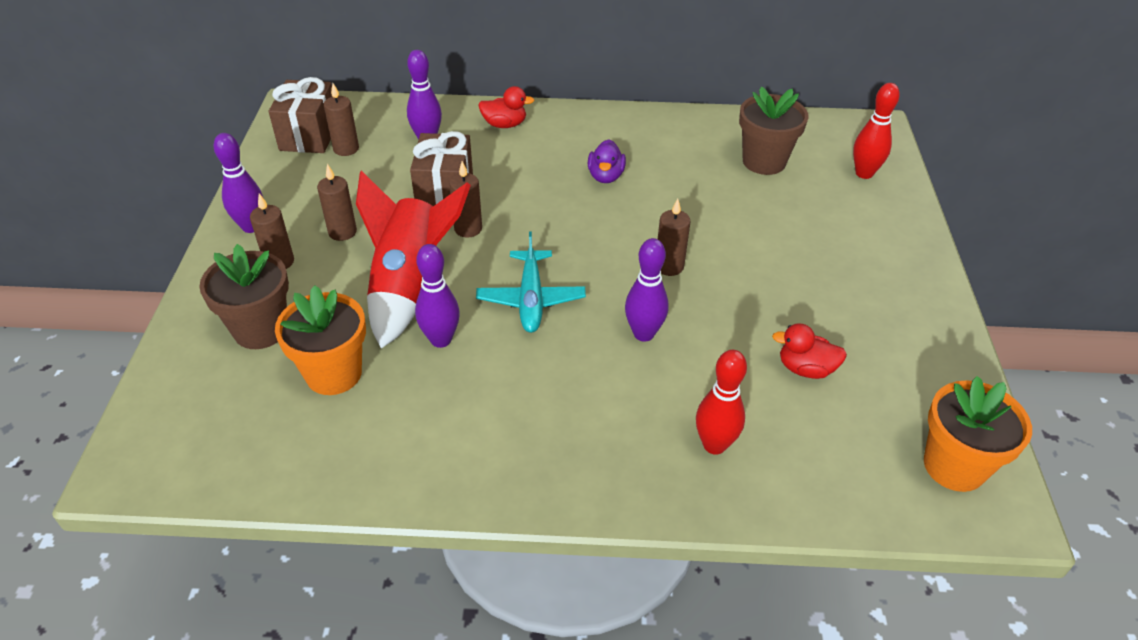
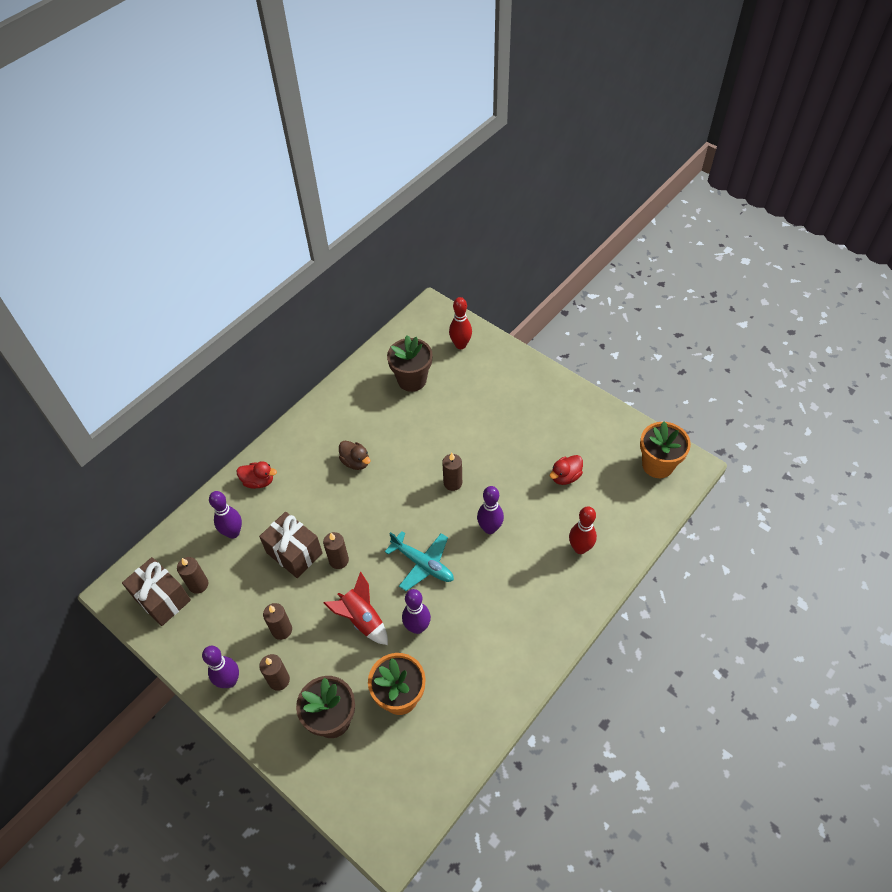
camera: 50 degrees left, 10 degrees up
(410, 286) = (362, 619): red rocket -> red rocket, size x0.62
(504, 124) = (258, 481): red duck -> red duck turned 60 degrees clockwise
(605, 176) = (356, 462): purple duck -> brown duck

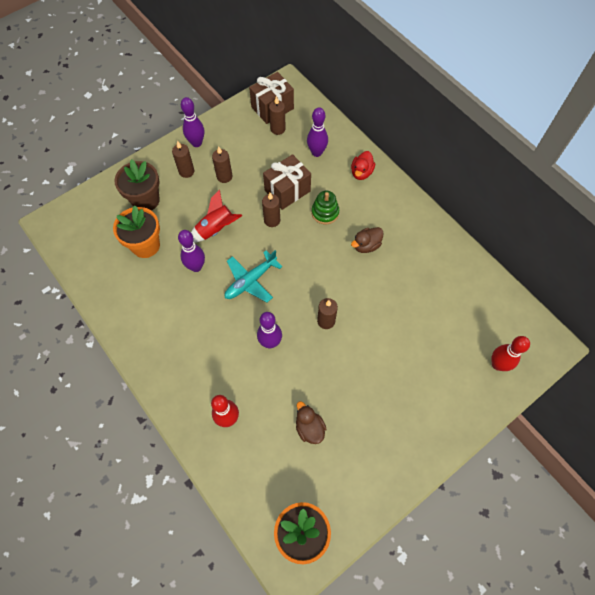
camera: 100 degrees right, 10 degrees up
(319, 508) = (325, 212): none -> green stacking toy
(412, 380) = (455, 308): brown flower pot -> none
(565, 476) = (309, 428): red duck -> brown duck

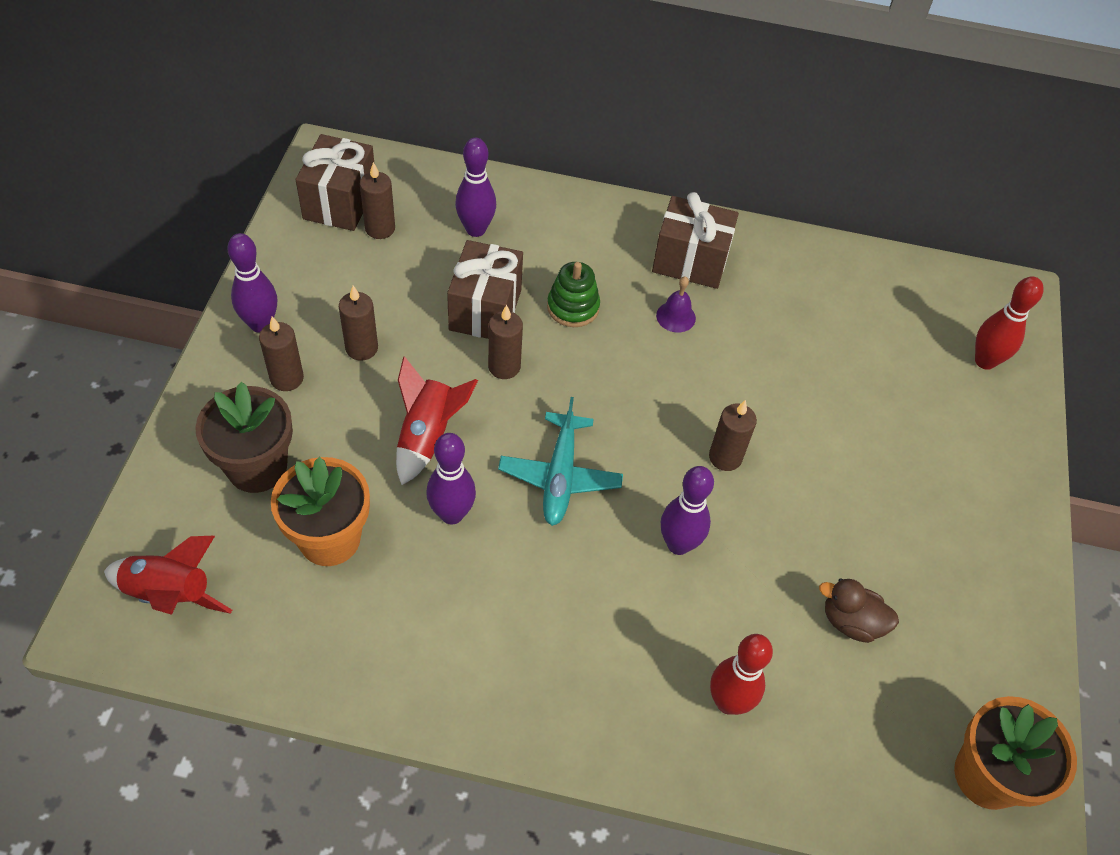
camera: 45 degrees left, 10 degrees down
(78, 228) = (170, 594): none -> red rocket
(361, 173) = (570, 221): red duck -> none
(366, 245) = (676, 316): brown duck -> purple bell
(398, 224) = (690, 261): none -> brown gift

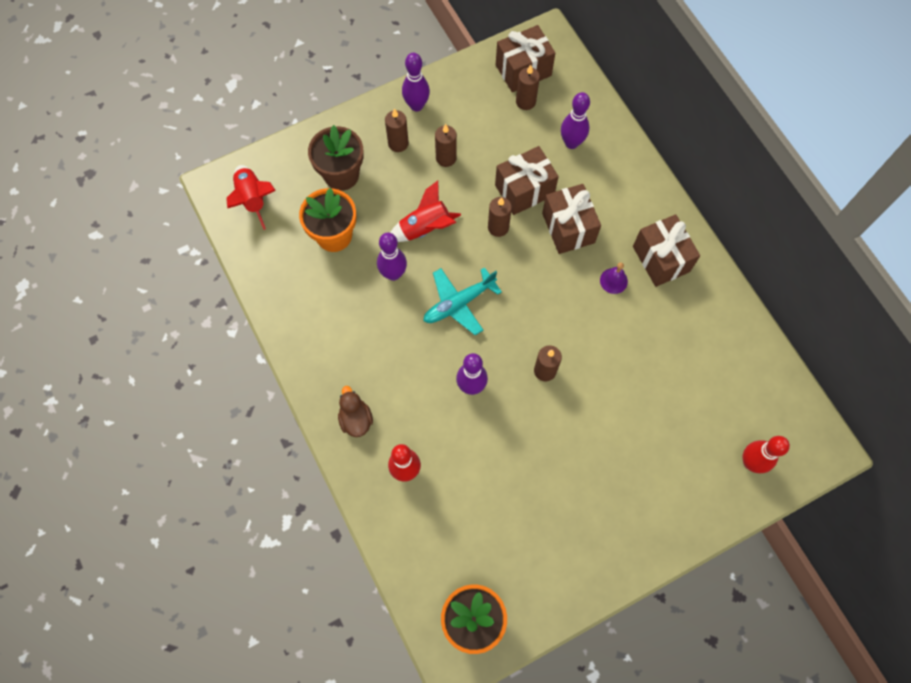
camera: 55 degrees right, 15 degrees up
(573, 307) = (568, 228): green stacking toy -> brown gift
(851, 622) = (502, 499): brown duck -> brown duck (356, 419)

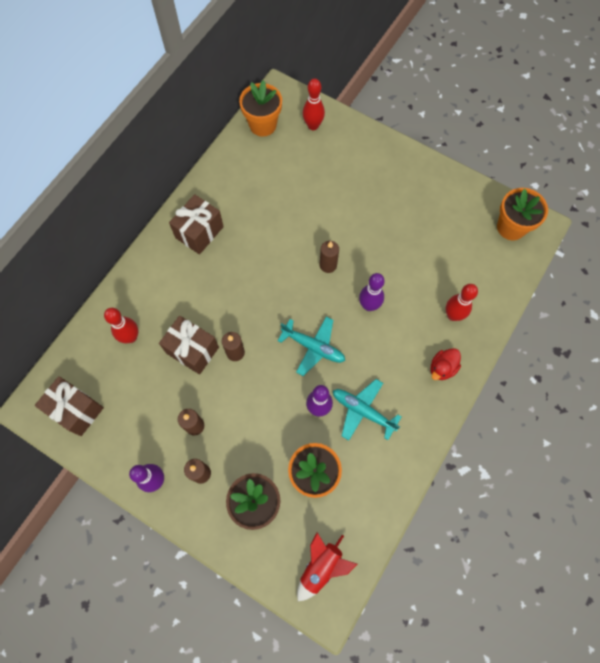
camera: 120 degrees left, 0 degrees up
(356, 419) = (442, 368): brown duck -> red duck
(363, 313) = (363, 411): none -> turquoise plane
(425, 228) = (266, 406): red rocket -> none
(525, 102) = (108, 391): brown candle -> none
(568, 228) = (208, 303): brown gift -> none
(571, 143) = (131, 337): purple bowling pin -> red bowling pin
(613, 280) = (234, 254): purple bell -> none
(780, 401) = (263, 125): none -> orange flower pot

